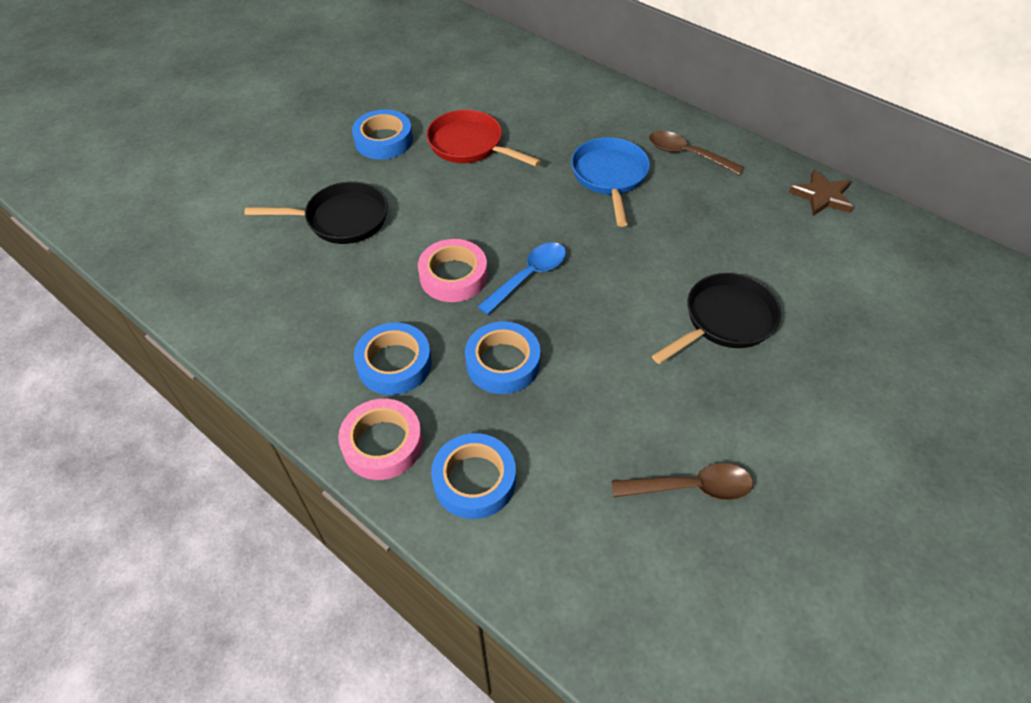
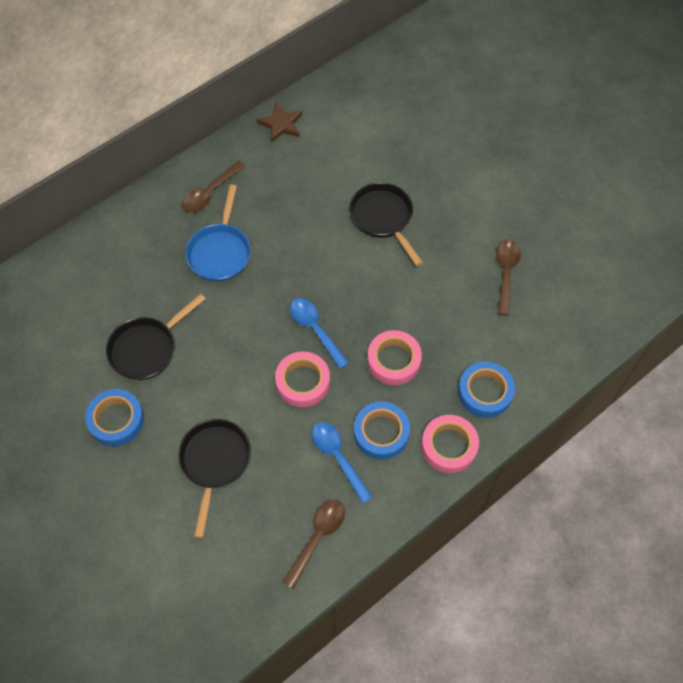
camera: 80 degrees left, 10 degrees up
(252, 321) = (317, 538): none -> brown spoon
(356, 325) = (338, 457): none -> blue spoon
(470, 145) = (147, 348): red pan -> black pan
(503, 363) = (393, 360): blue tape -> pink tape
(610, 177) = (220, 252): blue pan -> blue pan turned 90 degrees counterclockwise

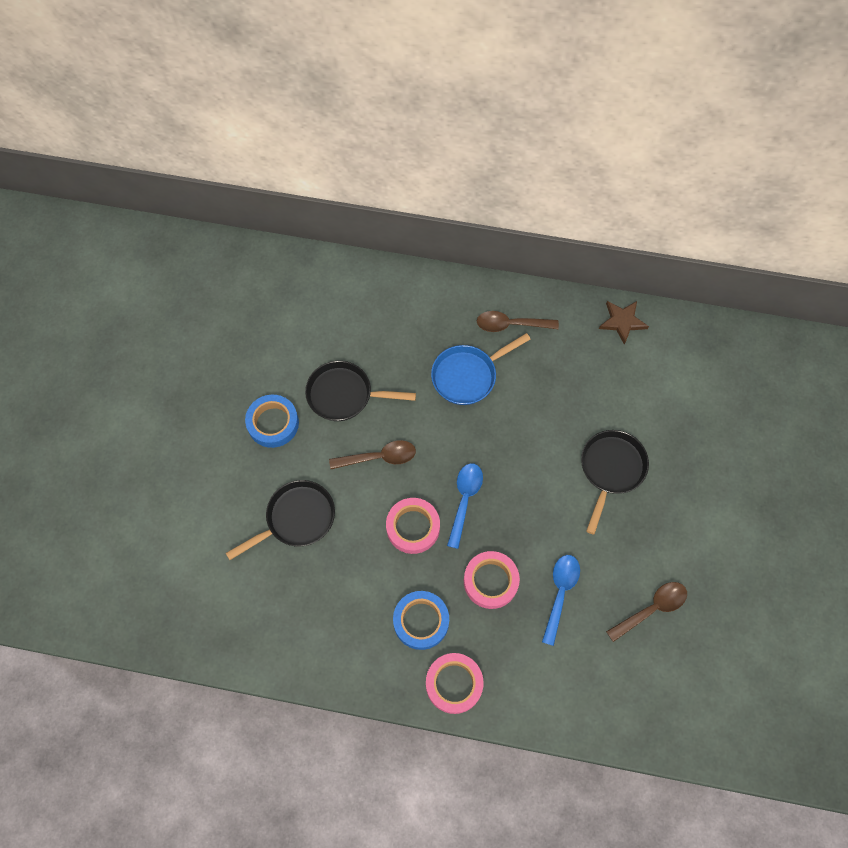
camera: 50 degrees right, 5 degrees up
(317, 538) = (298, 642): brown spoon -> brown spoon (379, 457)
(338, 457) = (373, 605): blue spoon -> blue spoon (560, 593)
(485, 392) = (526, 676): blue tape -> none

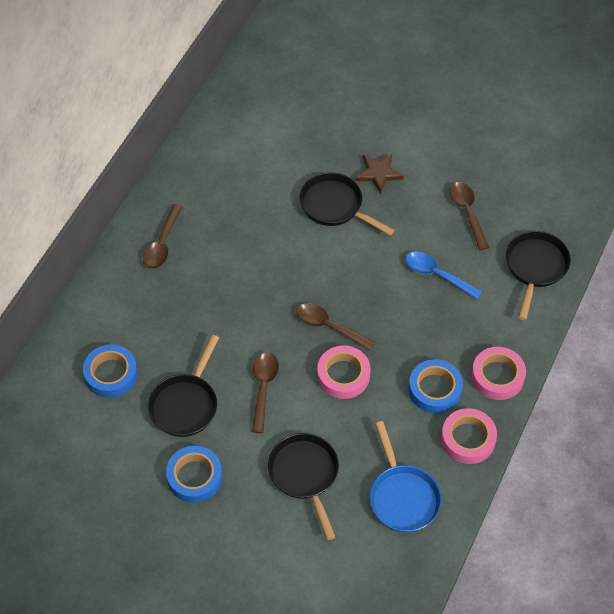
camera: 75 degrees left, 10 degrees down
(359, 324) = (111, 374): none -> blue tape
(464, 500) = (329, 326): blue spoon -> brown spoon
(467, 376) = (203, 293): blue pan -> blue pan (402, 497)
(490, 581) = (412, 325): pink tape -> pink tape (468, 439)
(604, 699) = (535, 267): none -> black pan
(622, 322) = (193, 156): brown star -> brown star (378, 174)

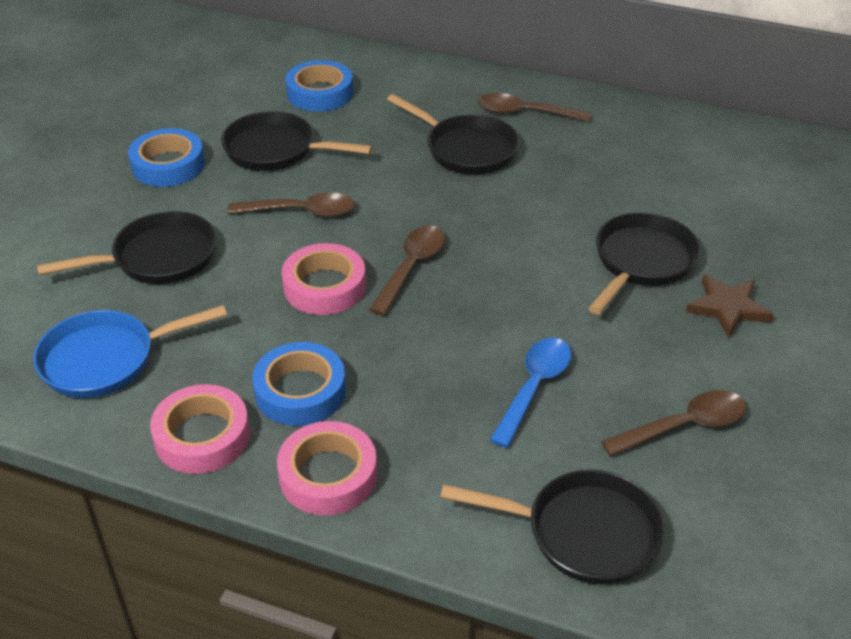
camera: 85 degrees right, 15 degrees down
(203, 284) = (466, 149): none -> black pan

